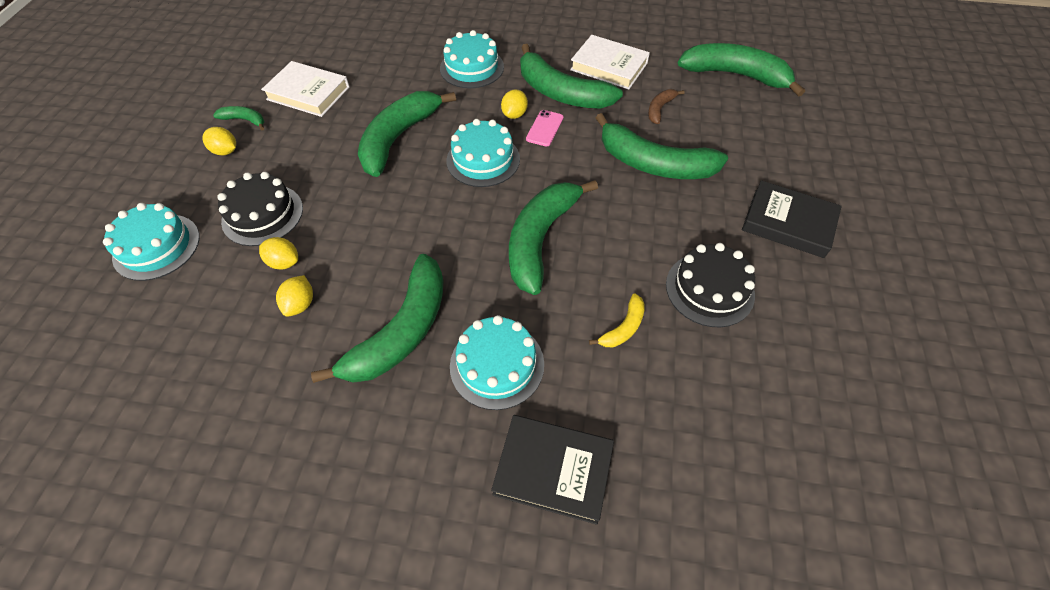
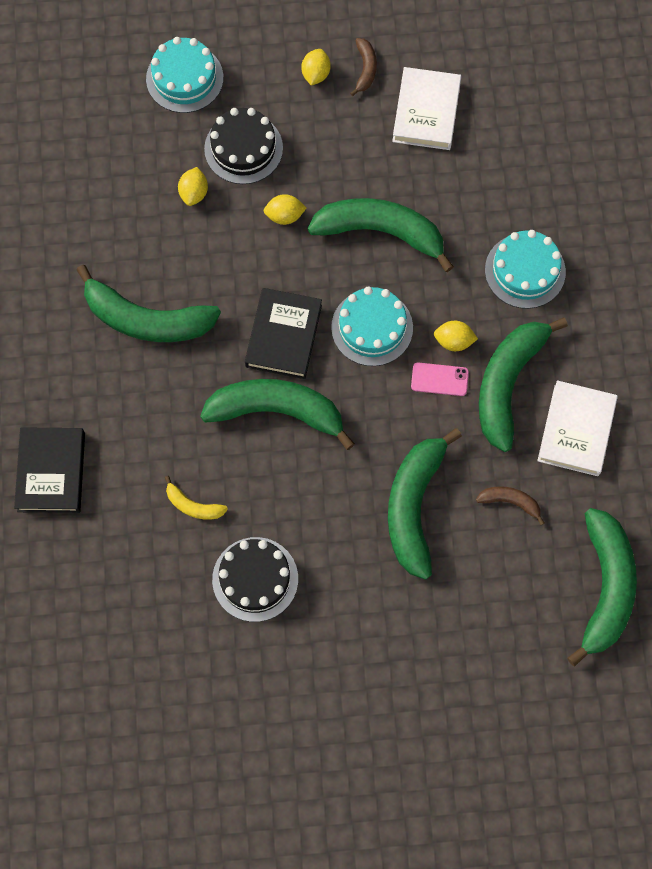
camera: 75 degrees right, 15 degrees up
(245, 120) = (365, 69): green banana -> brown banana
(300, 304) = (153, 226): yellow lemon -> yellow lemon (285, 216)
(497, 365) = (132, 406): turquoise cake -> none
(788, 223) = (362, 654): black book -> black book (284, 336)

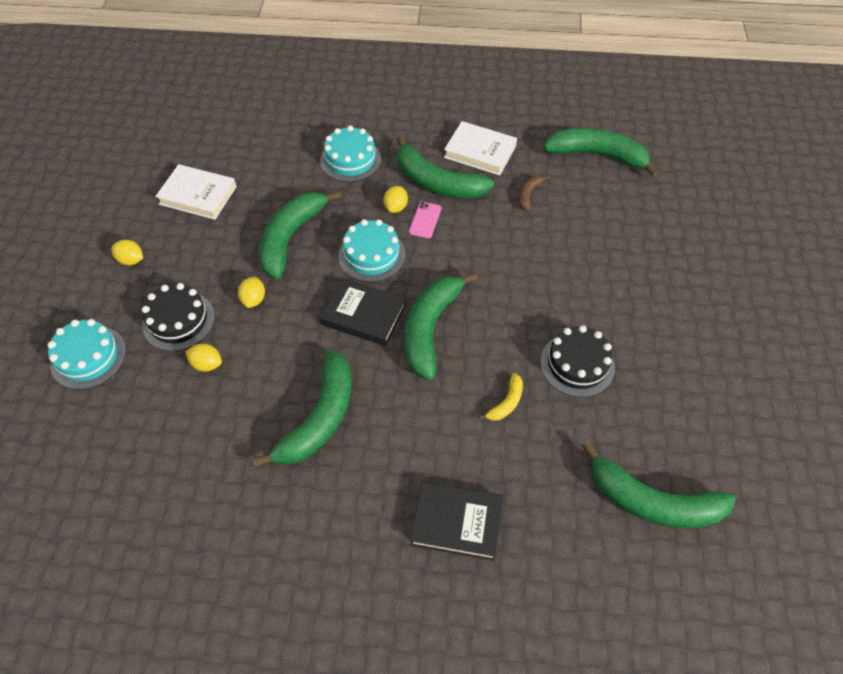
camera: 80 degrees left, 15 degrees down
(365, 69) = (142, 227): brown banana -> none
(414, 506) = (526, 250): green banana -> green banana (652, 501)

